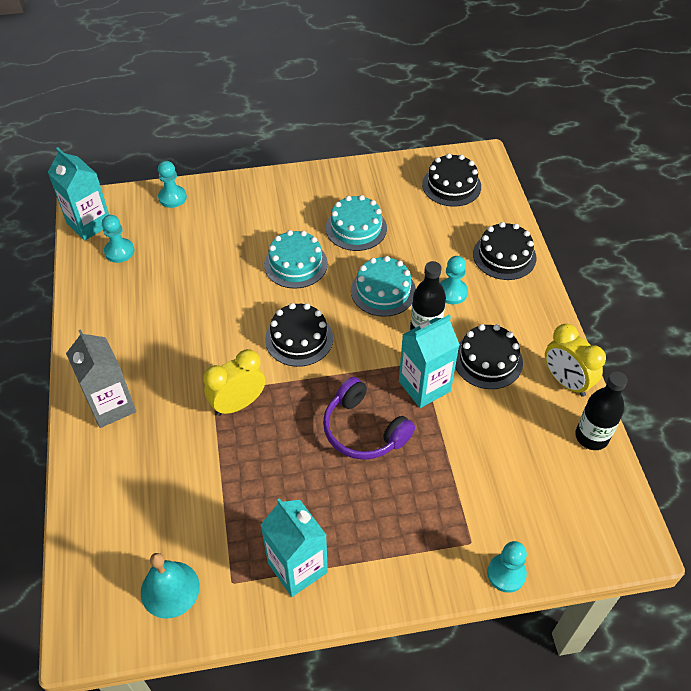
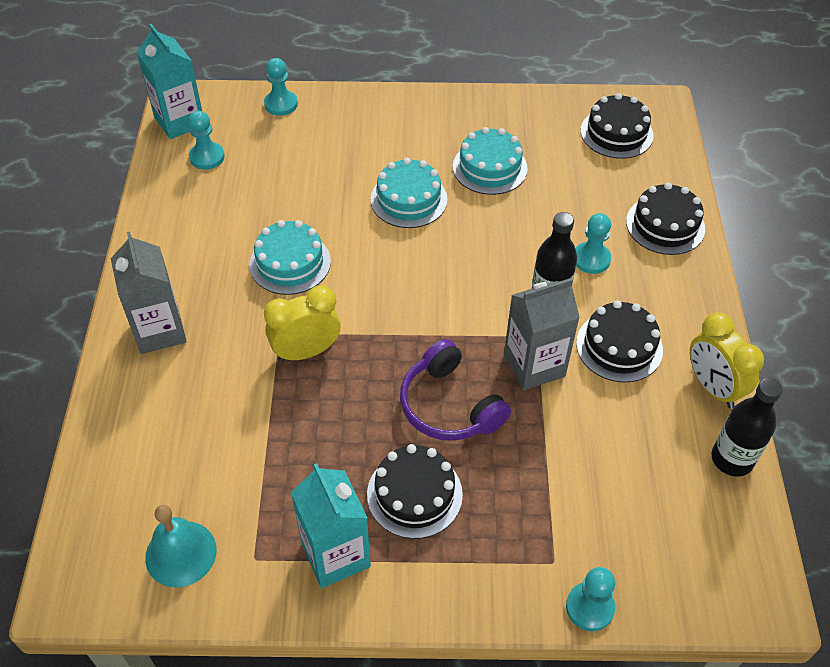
camera: 10 degrees right, 0 degrees up
(299, 338) = (394, 286): black cake -> black cake (414, 494)
(383, 291) = (507, 245): turquoise cake -> turquoise cake (290, 263)
(424, 386) = (534, 365): turquoise carton -> grey carton

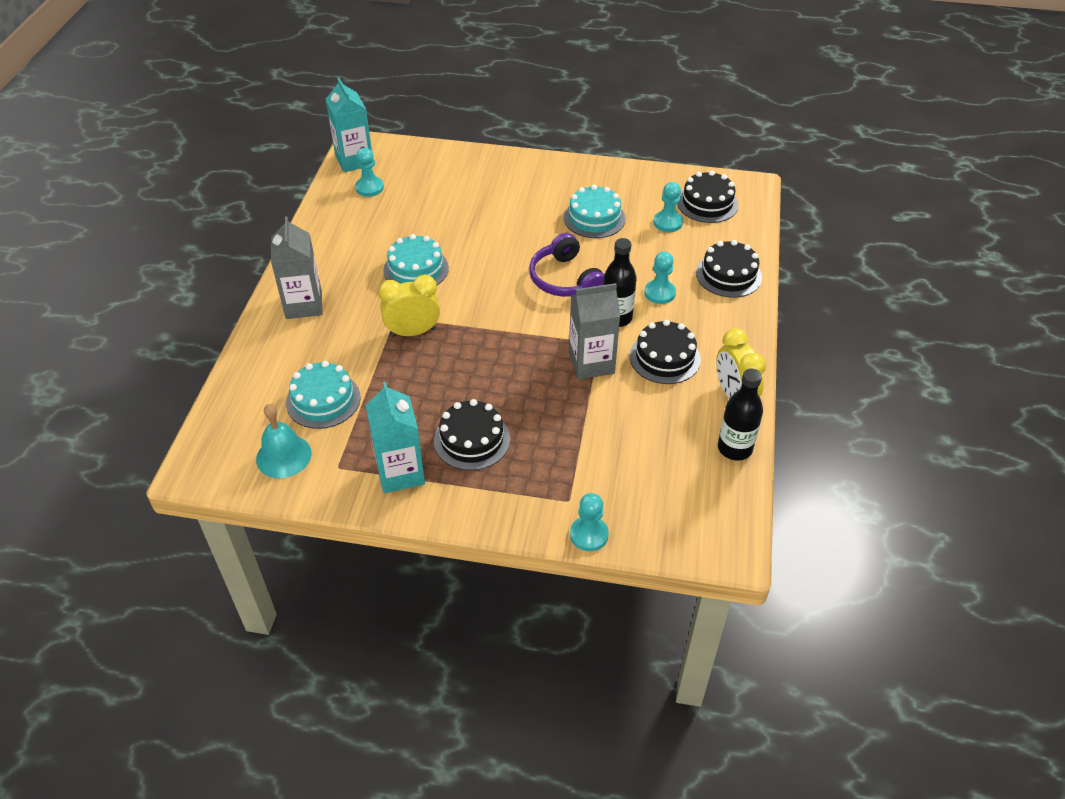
camera: 10 degrees right, 5 degrees down
(281, 104) = (437, 156): turquoise pawn -> turquoise pawn (667, 222)
(409, 199) = (522, 234): turquoise cake -> turquoise cake (323, 400)
(449, 405) = (516, 383): purple headphones -> purple headphones (565, 279)

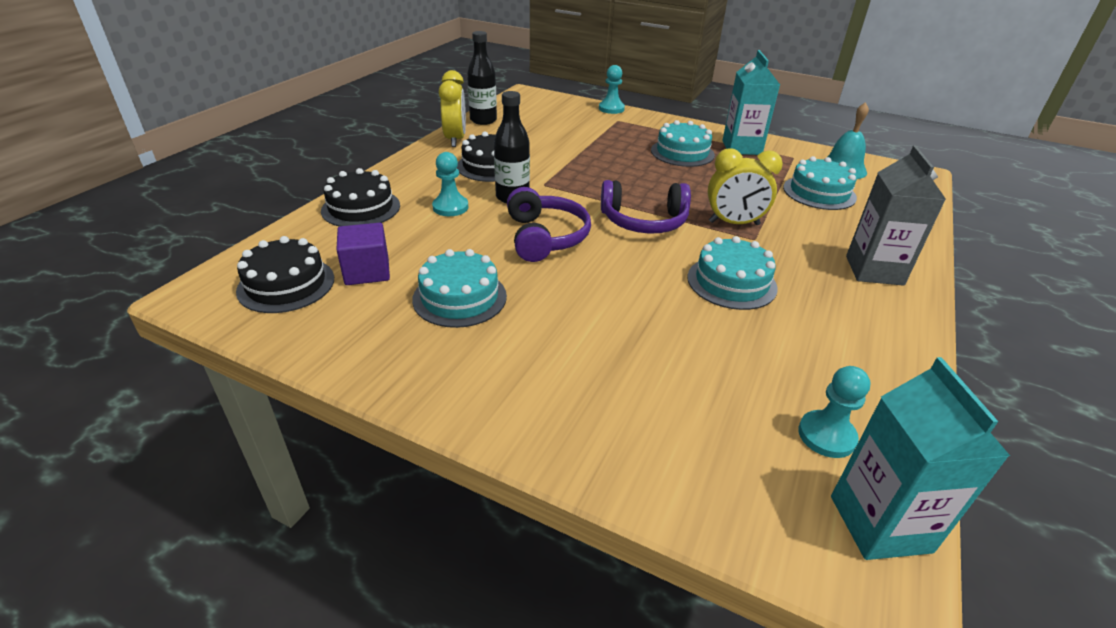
camera: 165 degrees left, 10 degrees down
(472, 440) = (682, 152): black cake -> turquoise cake
(492, 316) = (644, 221): none -> purple headphones
(591, 363) = (559, 174): grey carton -> none
(667, 222) = (367, 271): turquoise pawn -> purple cube

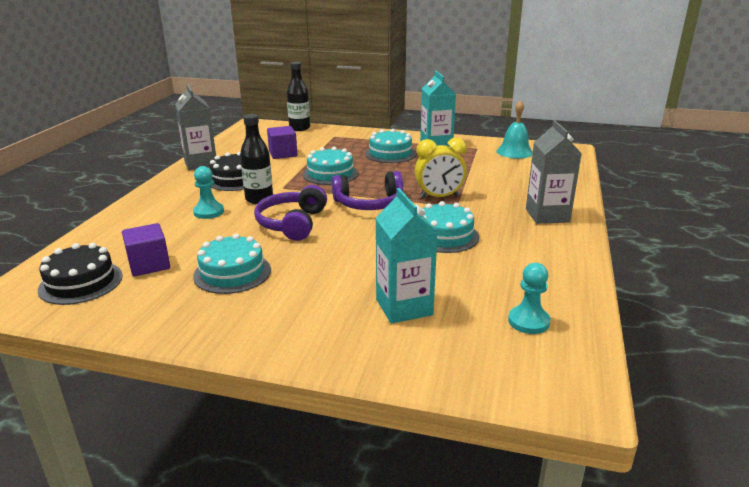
camera: 10 degrees left, 10 degrees down
(361, 208) = (131, 221): black cake -> none
(455, 139) = (200, 163): yellow clock -> grey carton
(483, 120) = (221, 147): black bottle -> black bottle (299, 128)
(545, 237) = (292, 223): purple headphones -> purple headphones turned 150 degrees counterclockwise
(552, 138) = (283, 154): none -> purple cube
(611, 109) = (327, 128): turquoise pawn -> none
(819, 192) = (499, 169): turquoise cake -> turquoise cake (330, 174)
(880, 524) = (572, 367): turquoise carton -> turquoise carton (404, 307)

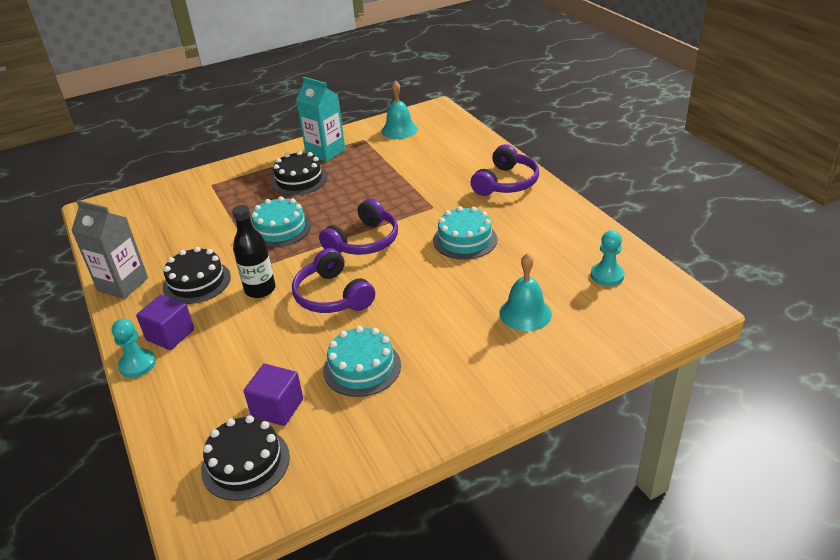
camera: 40 degrees left, 10 degrees up
(208, 212) = (235, 329): turquoise pawn -> turquoise pawn (137, 364)
(283, 154) = (194, 229): purple cube -> purple cube (170, 335)
(299, 128) = (156, 191): black bottle -> none
(390, 153) = (299, 180): turquoise cake -> black cake
(404, 307) = (525, 313): turquoise carton -> turquoise bell
(439, 197) = (408, 206): yellow clock -> none
(547, 215) = (506, 183): grey carton -> purple headphones

